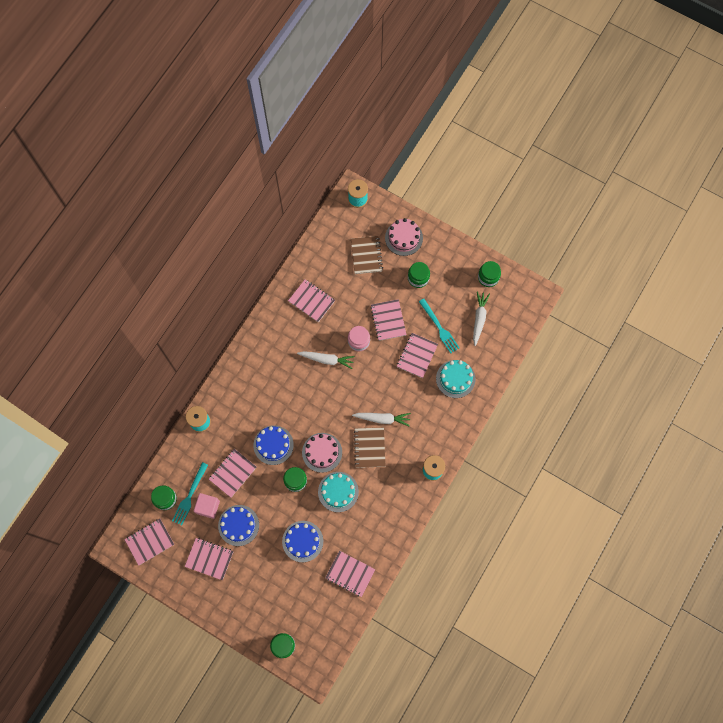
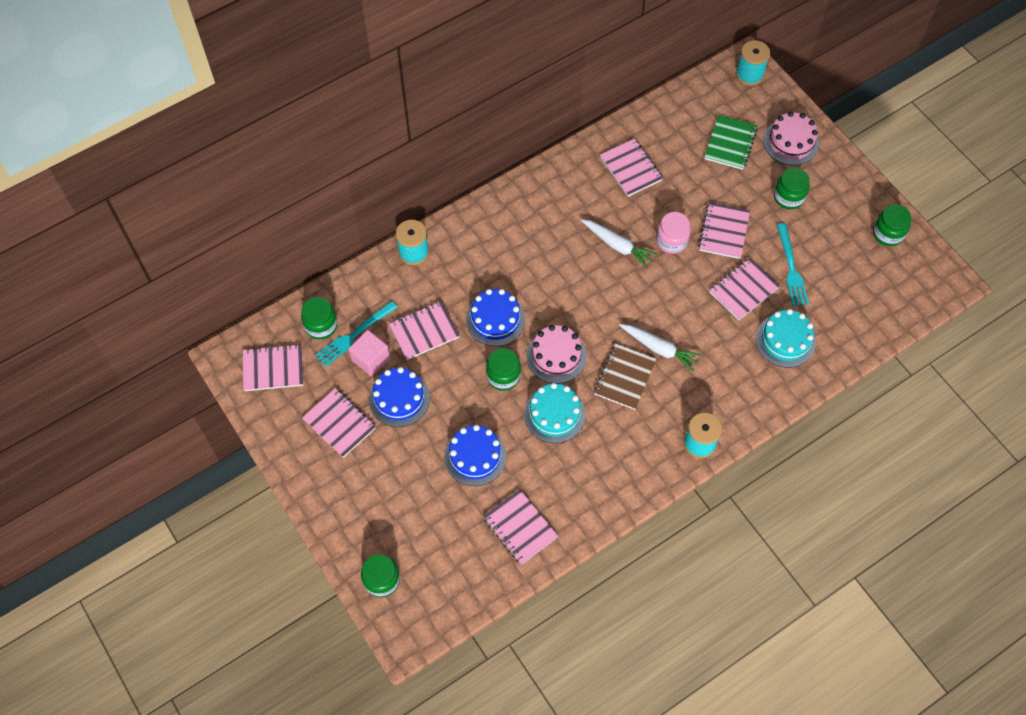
camera: 25 degrees right, 10 degrees down
(366, 255) = (730, 143): brown notebook -> green notebook
(479, 319) = (852, 279): white carrot -> none

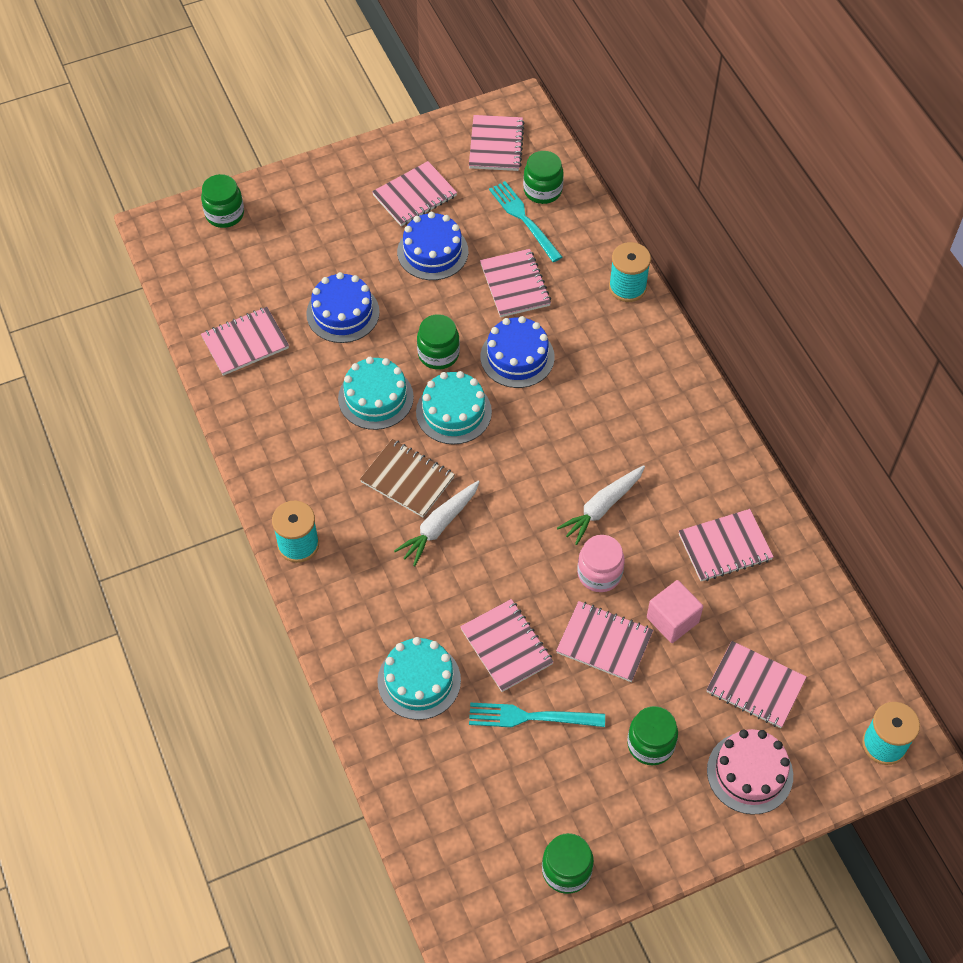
camera: 100 degrees right, 5 degrees down
(371, 359) = (489, 231): pink cube -> pink cube (672, 620)
(556, 356) = (453, 412): pink cake -> turquoise cake
(730, 143) = (755, 686): green notebook -> pink notebook

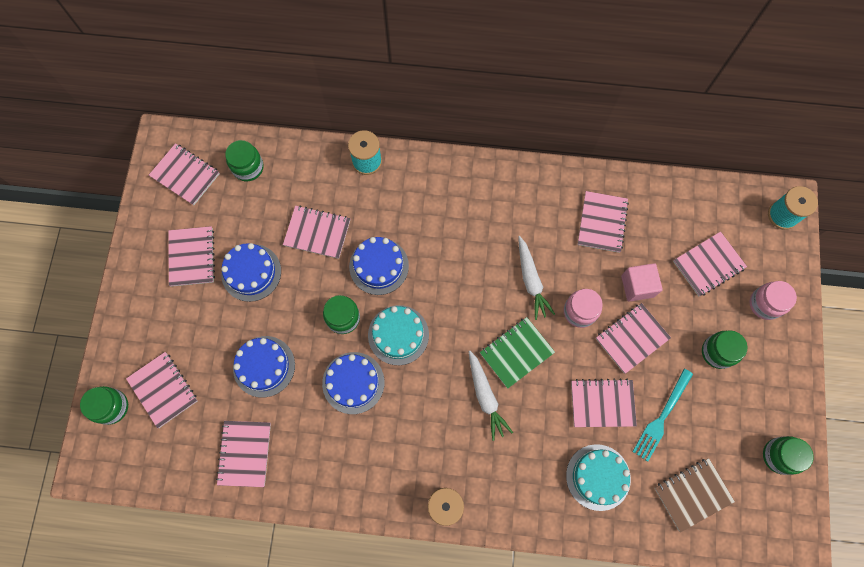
camera: 60 degrees left, 15 degrees up
(266, 244) = (163, 390): none -> pink notebook
(375, 397) = (353, 382): turquoise cake -> blue cake
(407, 480) = (435, 398): brown notebook -> brown notebook (692, 494)
(508, 533) = (516, 353): none -> green notebook
(524, 219) = (264, 194): turquoise fork -> none
(750, 773) = (765, 304): pink cake -> pink jar

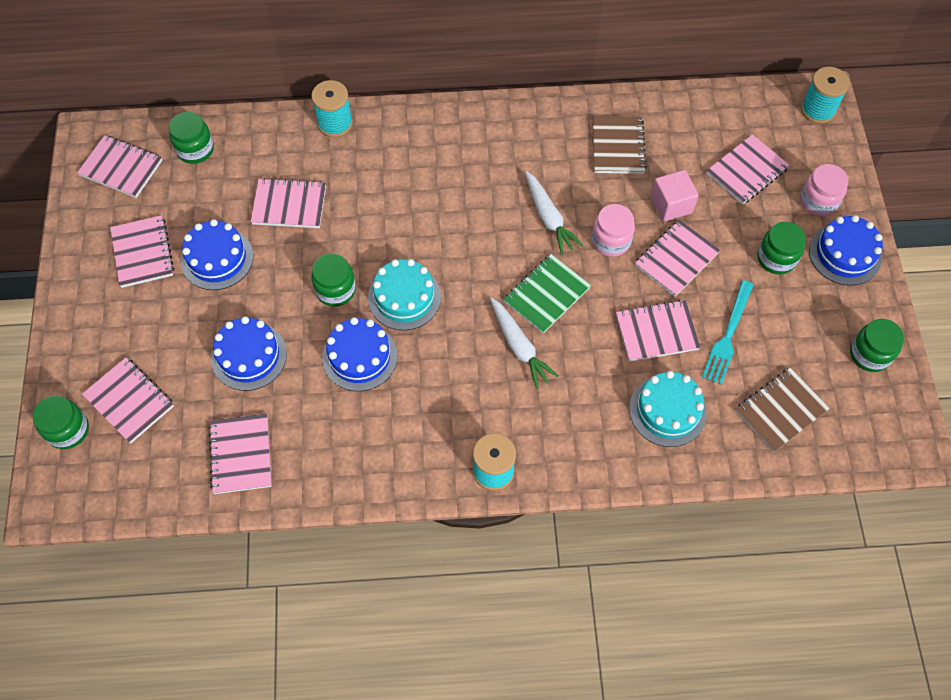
camera: 10 degrees left, 10 degrees down
(379, 266) = (368, 229): blue cake -> blue cake (844, 254)
(602, 222) = (617, 146): pink notebook -> brown notebook

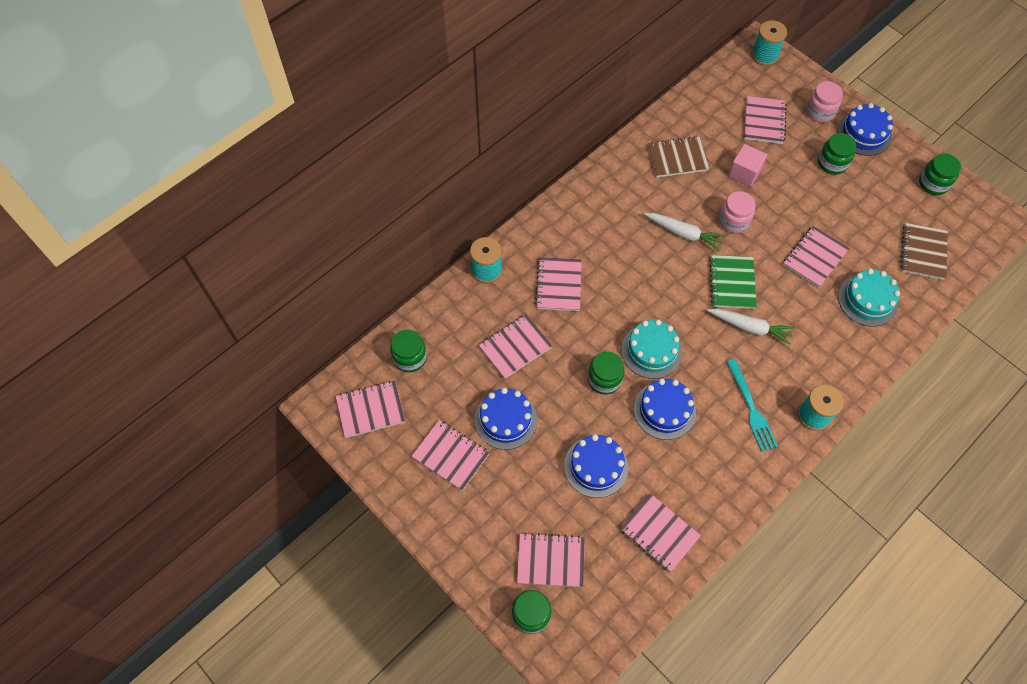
camera: 40 degrees left, 0 degrees up
(617, 146) = (677, 158): brown notebook -> brown notebook turned 60 degrees counterclockwise
(676, 259) = (780, 205): pink notebook -> pink notebook (559, 285)
(728, 335) = (853, 230): turquoise fork -> turquoise fork (751, 408)

